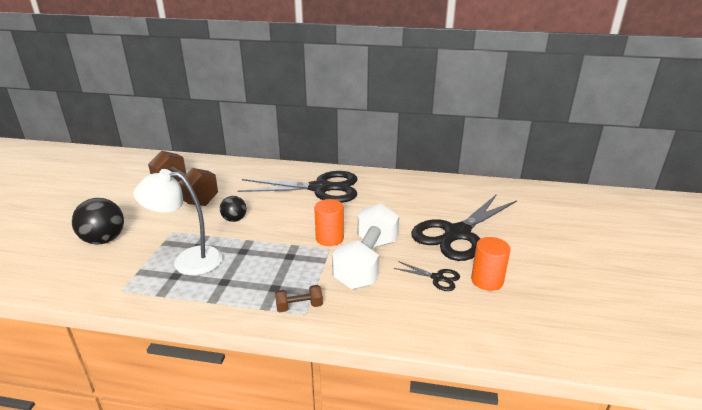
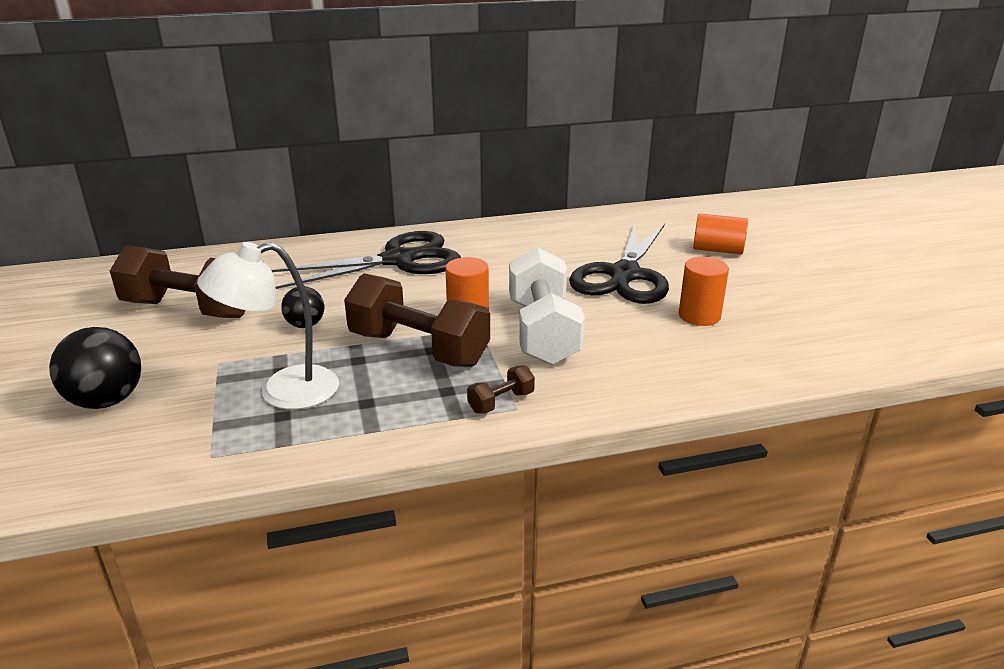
camera: 25 degrees left, 0 degrees up
(282, 253) = (418, 349): none -> brown dumbbell
(437, 278) = (642, 327): black scissors -> none
(545, 230) = (717, 250): none -> orange cylinder

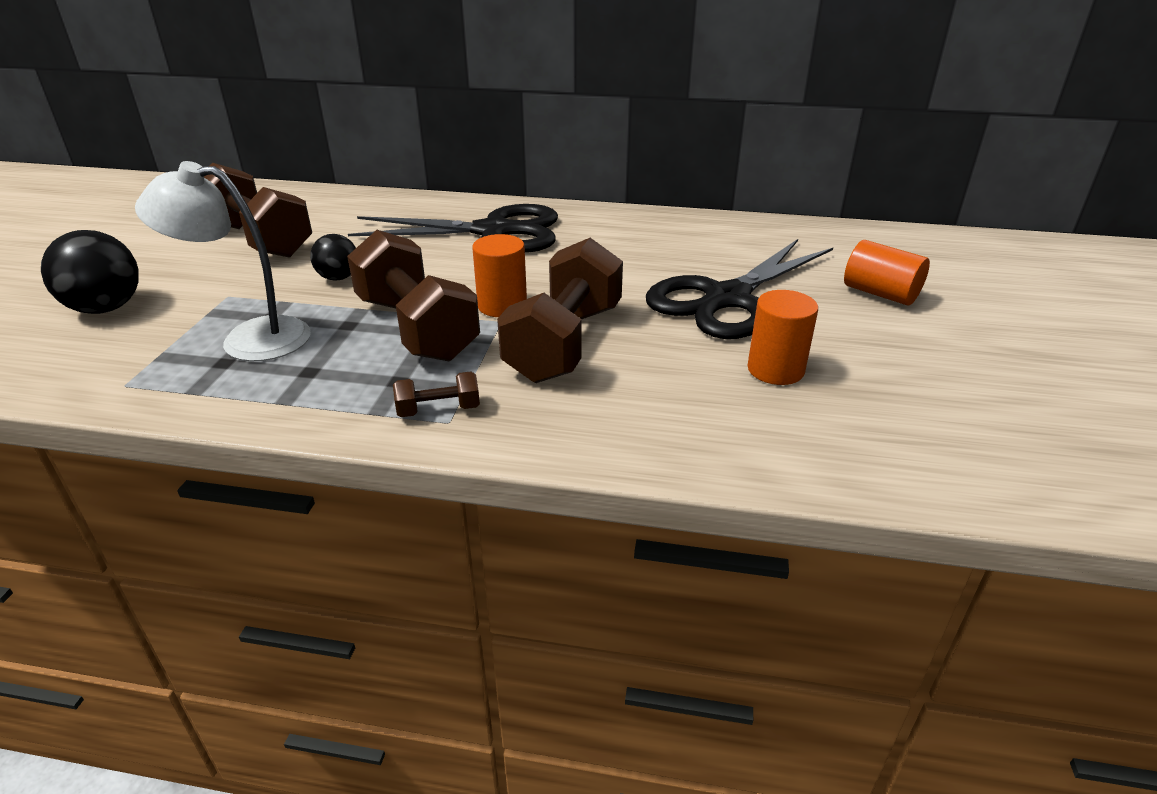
camera: 25 degrees right, 5 degrees up
(543, 332) = (564, 343): white dumbbell -> brown dumbbell

